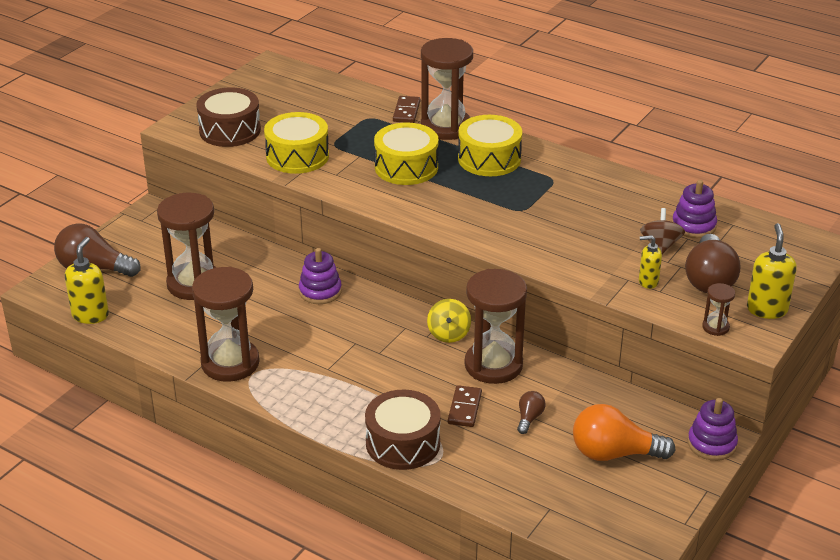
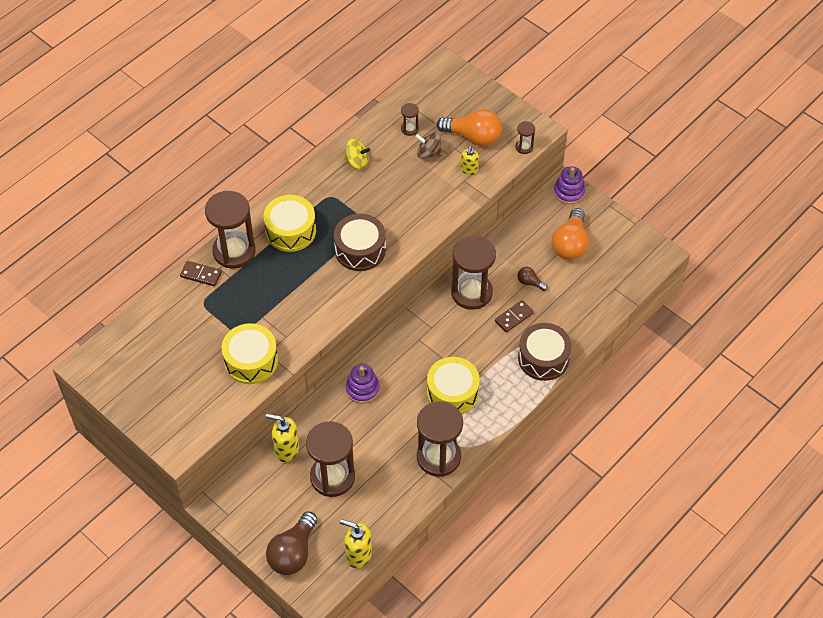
camera: 80 degrees left, 20 degrees up
(230, 130) = (194, 408): brown drum -> brown drum (360, 250)
(406, 167) = (288, 287): yellow drum -> yellow drum (452, 392)
(449, 334) = (432, 313): yellow spinning top -> yellow spinning top (357, 162)
(464, 408) = (514, 317): brown domino -> brown domino turned 60 degrees counterclockwise
(693, 226) = (409, 129): purple stacking toy -> brown hourglass
(709, 279) = (473, 137): brown light bulb -> orange light bulb
(767, 309) = (510, 116): yellow soap dispenser -> yellow soap dispenser (286, 450)

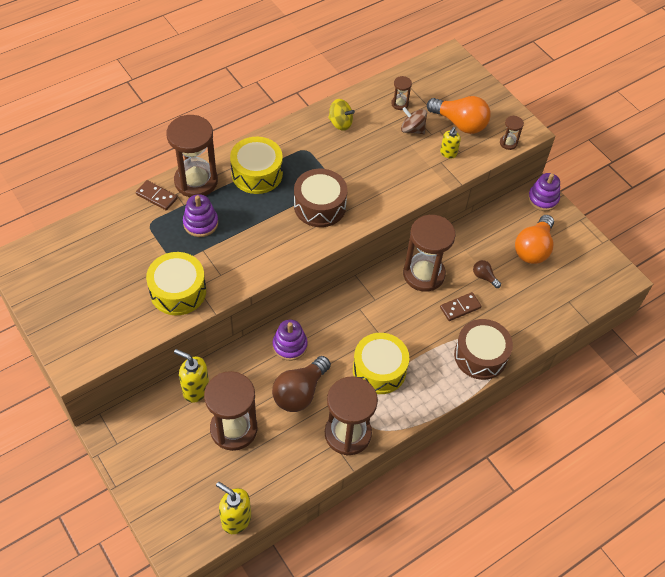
camera: 10 degrees right, 0 degrees up
(252, 291) = (200, 223): none -> purple stacking toy
(293, 552) = (170, 500): brown light bulb -> brown light bulb (300, 392)

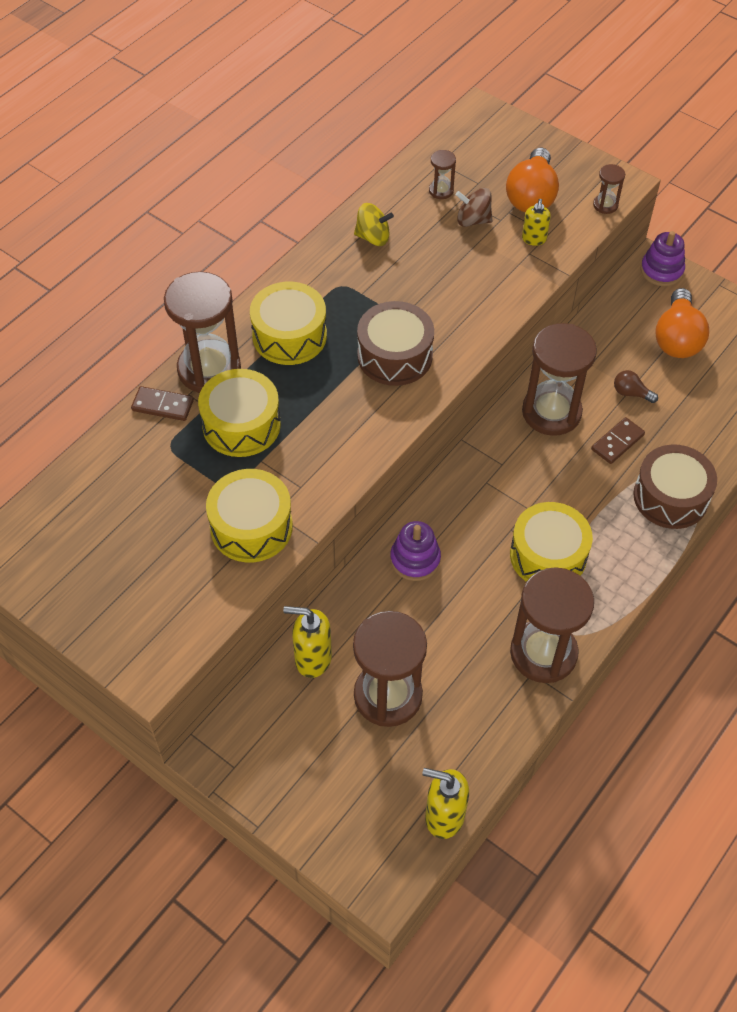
camera: 15 degrees left, 0 degrees up
(200, 223) = (241, 425): purple stacking toy -> yellow drum
(300, 392) = (456, 618): brown light bulb -> none
(460, 123) = (531, 196): orange light bulb -> orange light bulb turned 90 degrees clockwise

